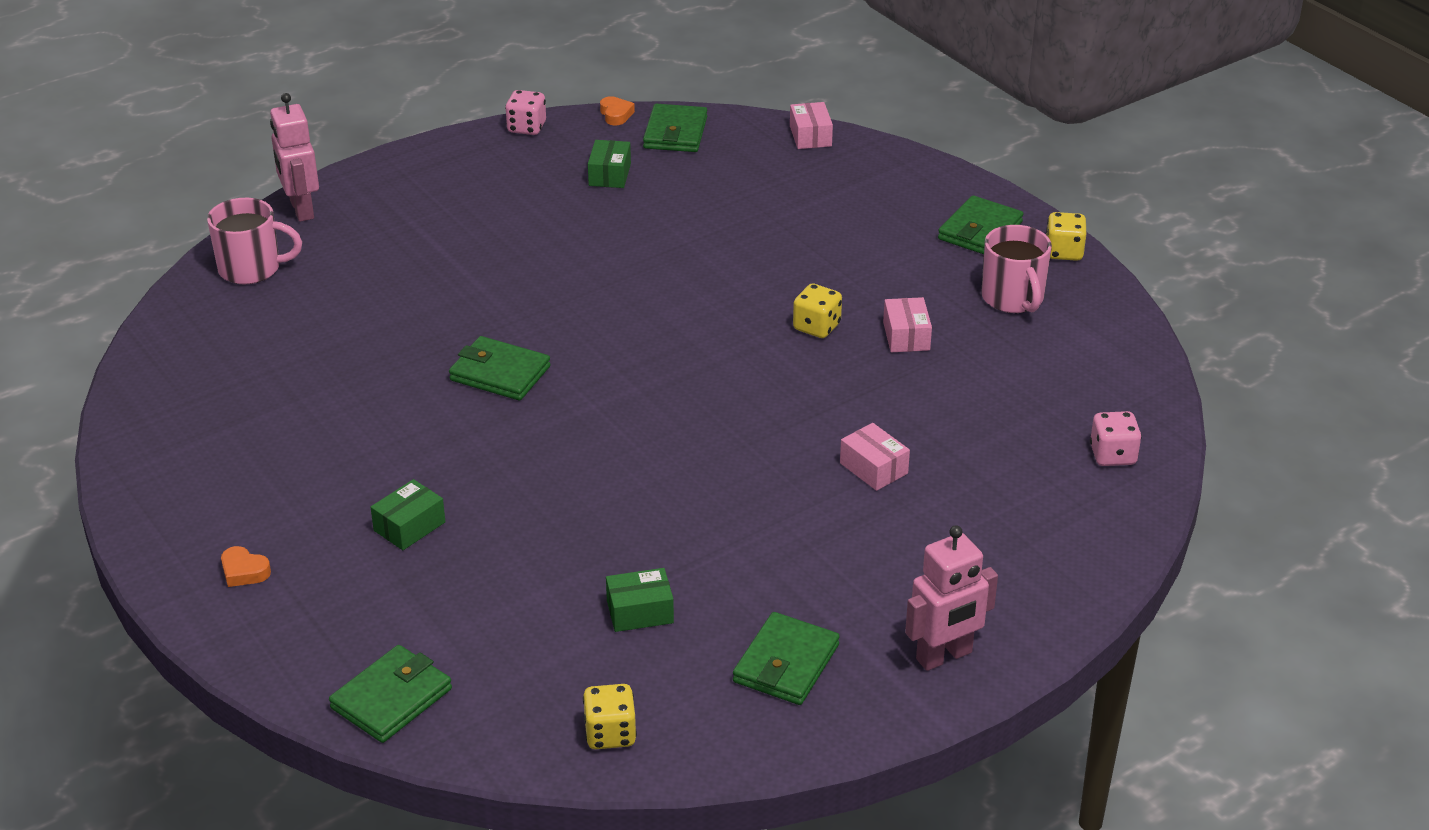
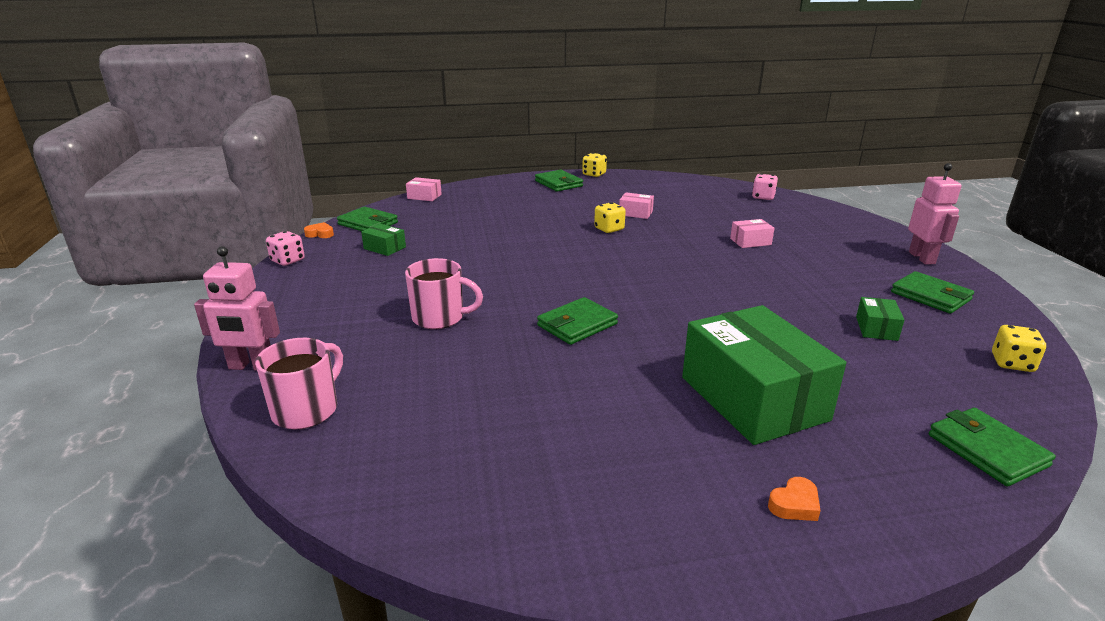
camera: 65 degrees left, 10 degrees down
(409, 526) = (753, 398): green box -> green box, size x2.41
(1013, 298) = (622, 189): pink mug -> pink mug (439, 318)

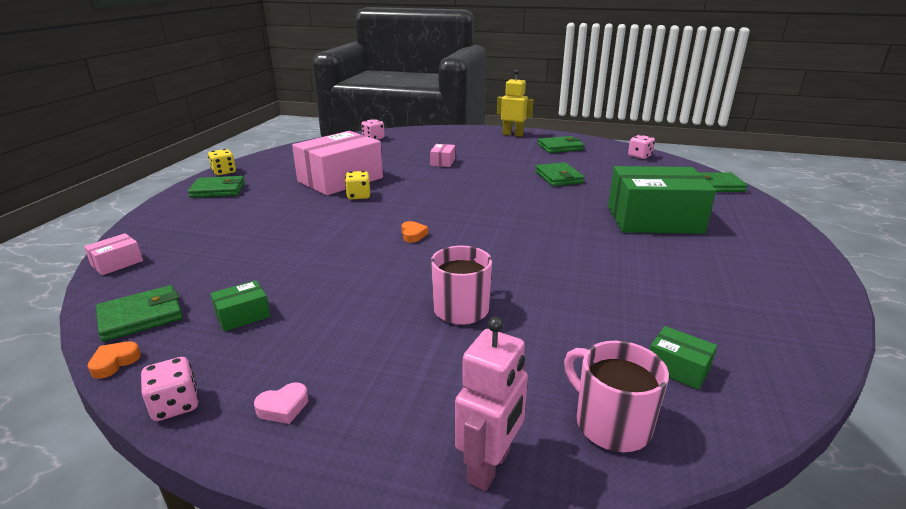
camera: 65 degrees left, 0 degrees up
(293, 288) = (283, 407): none -> pink heart
(577, 325) = (524, 248): green wallet -> green wallet (558, 177)
(635, 213) = (340, 179): pink box -> pink box, size x2.41
(794, 504) = (762, 239): orange heart -> orange heart (413, 235)
(876, 328) = (588, 169): green box -> green box (678, 368)
(922, 258) = (513, 134): pink robot -> yellow robot
(1012, 363) = (639, 156): yellow dice -> pink dice

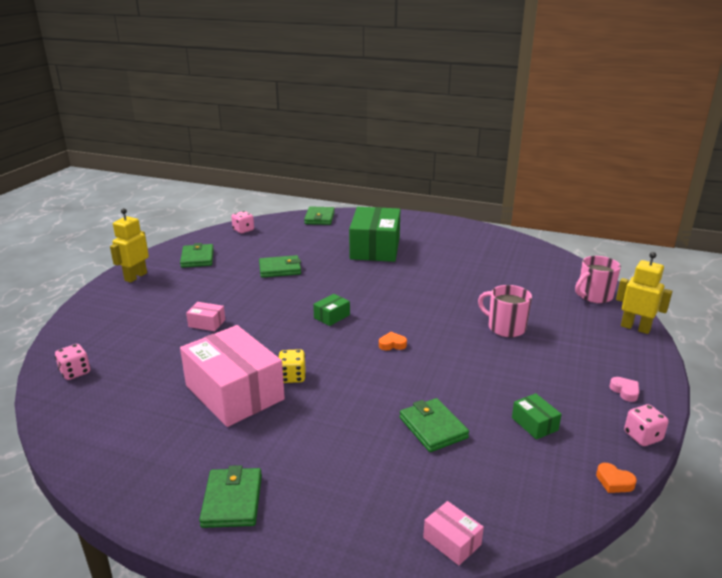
camera: 85 degrees left, 0 degrees up
(141, 316) = (550, 486): green wallet -> green wallet (433, 428)
(224, 172) = (151, 511): yellow dice -> none
(489, 466) = (635, 328): pink robot -> yellow robot
(678, 368) = (546, 273): green box -> green box (331, 316)

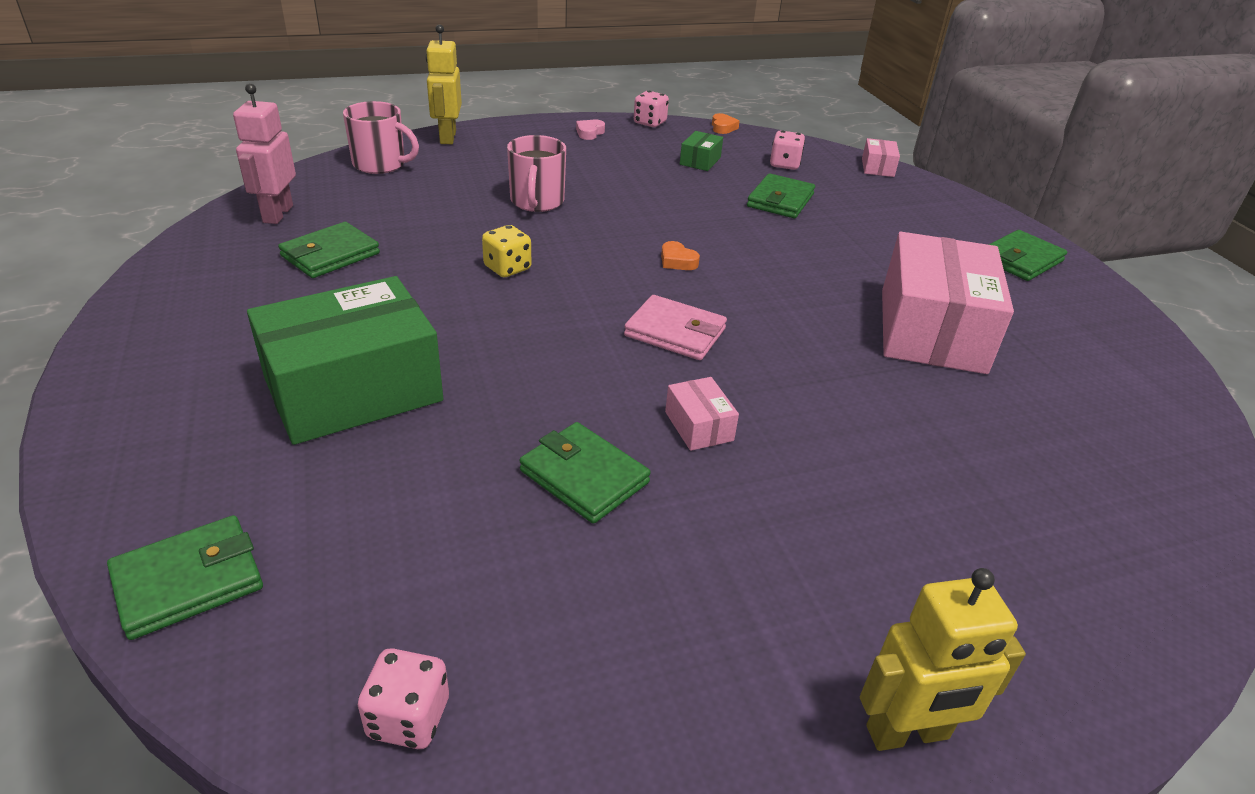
camera: 130 degrees left, 10 degrees up
(75, 372) = (1161, 506): pink dice -> pink dice (784, 164)
(197, 258) = (685, 678): green wallet -> green wallet (330, 255)
(207, 323) = (867, 451): pink box -> pink box (699, 426)
(292, 377) = (842, 303): yellow dice -> yellow dice (507, 268)
(331, 316) = (675, 332): green box -> pink wallet
(539, 260) = (277, 214): none -> pink robot

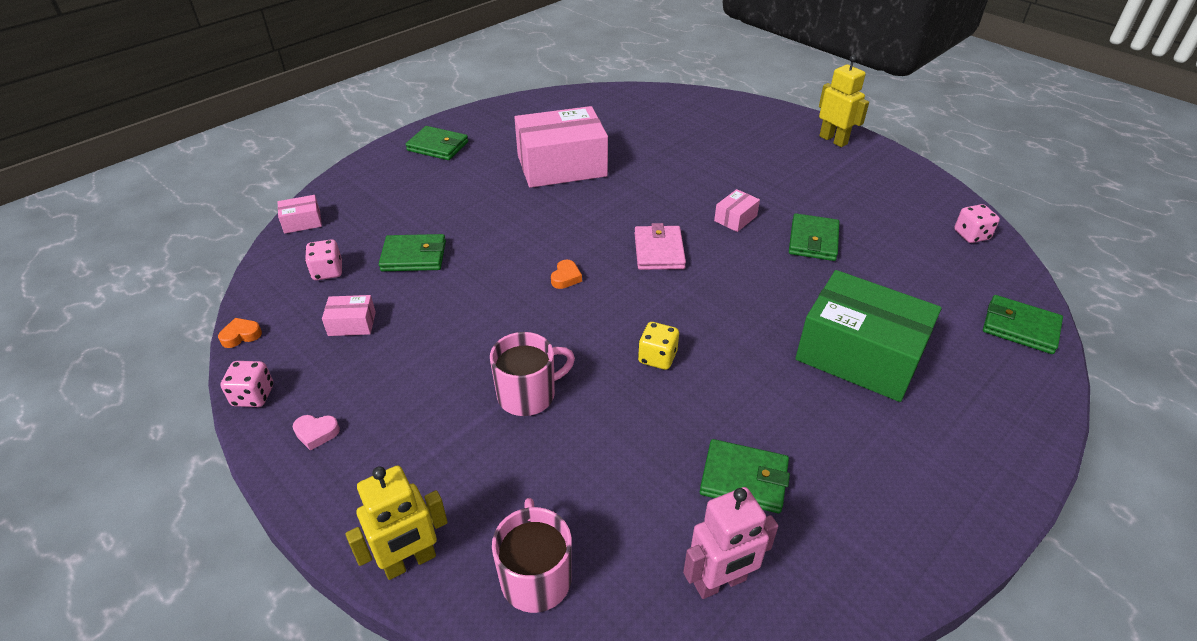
camera: 115 degrees left, 5 degrees up
(700, 161) = (352, 324): green box -> pink box

